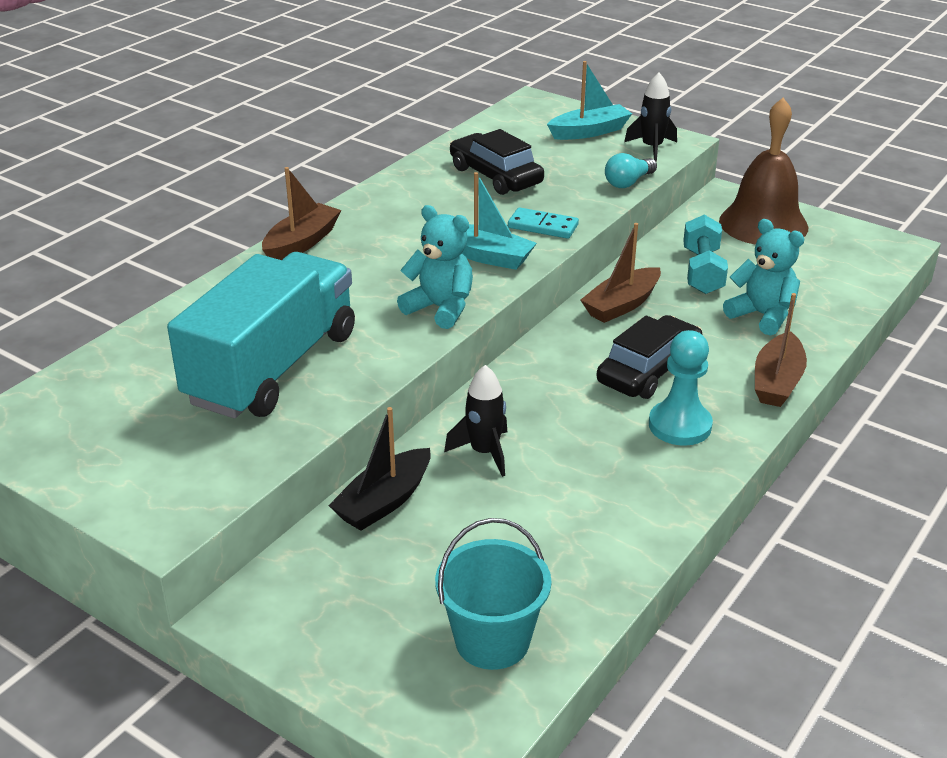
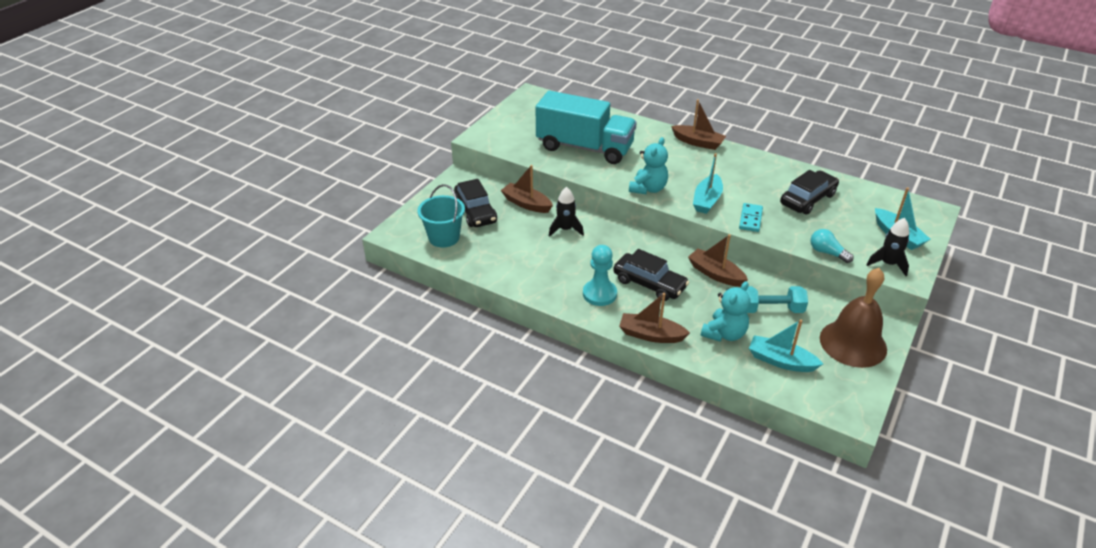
camera: 85 degrees right, 5 degrees up
(384, 501) = (526, 204): black boat -> brown boat
(397, 584) = (475, 211): none -> black car
(810, 279) = (781, 361): none -> turquoise boat

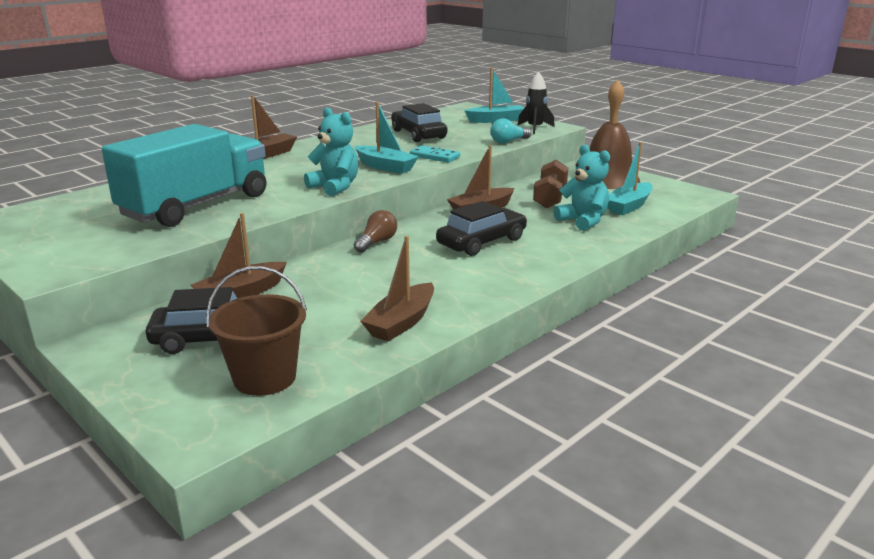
camera: 75 degrees left, 15 degrees down
(444, 237) = (265, 378): turquoise bucket -> brown bucket
(565, 229) = (332, 274): black rocket -> none
(599, 294) = (488, 271): turquoise pawn -> none
(622, 236) = (377, 242): none -> brown light bulb
(651, 335) = (577, 254): brown boat -> brown boat (401, 322)
(770, 309) = (550, 197): turquoise dumbbell -> brown dumbbell

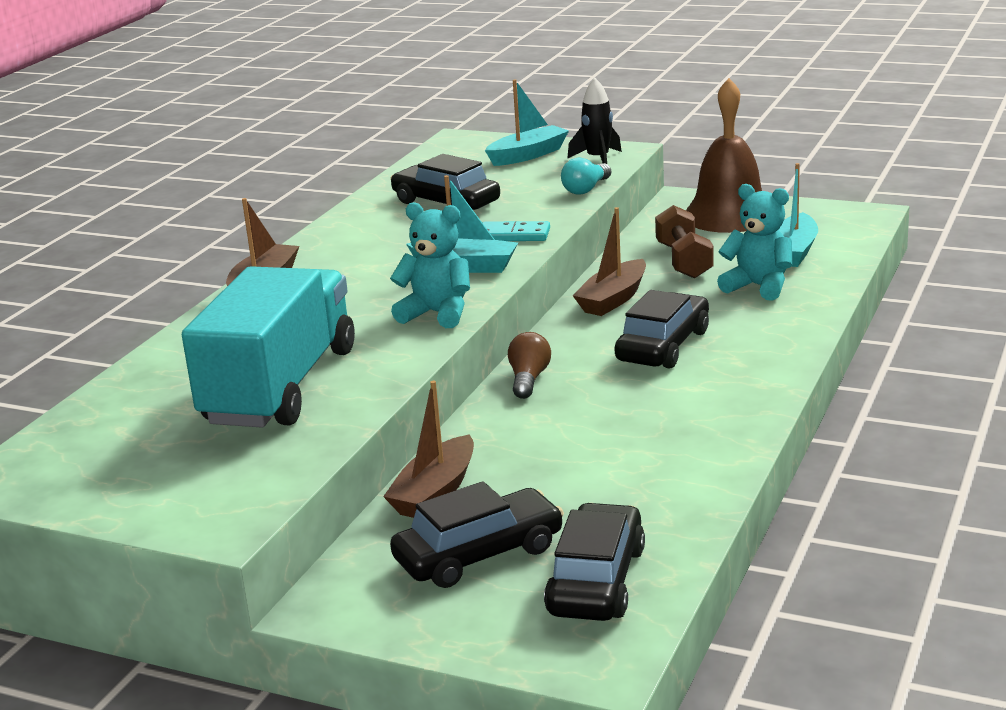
camera: 20 degrees left, 0 degrees up
(265, 378) = (596, 581): brown bucket -> black car
(401, 322) = (679, 474): brown boat -> none

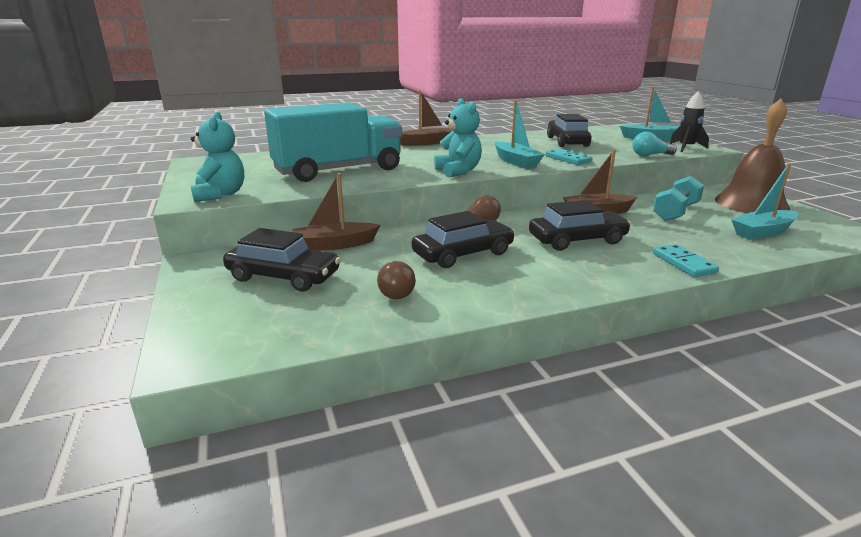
camera: 45 degrees right, 0 degrees up
(596, 581) = (288, 319): black car -> black car (463, 254)
(624, 496) = (396, 291): none -> brown light bulb
(684, 261) = (676, 212): brown dumbbell -> turquoise dumbbell
(758, 286) = (699, 238): turquoise teddy bear -> turquoise teddy bear (220, 195)
(793, 323) = (683, 263): none -> turquoise domino

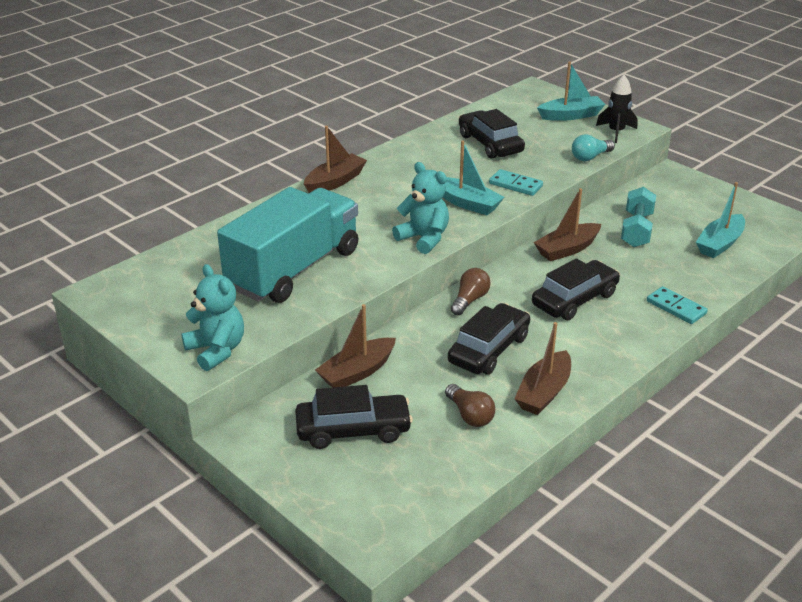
camera: 25 degrees left, 10 degrees up
(486, 291) = (544, 392): none -> brown boat
(751, 204) = (695, 198): brown bell -> none

